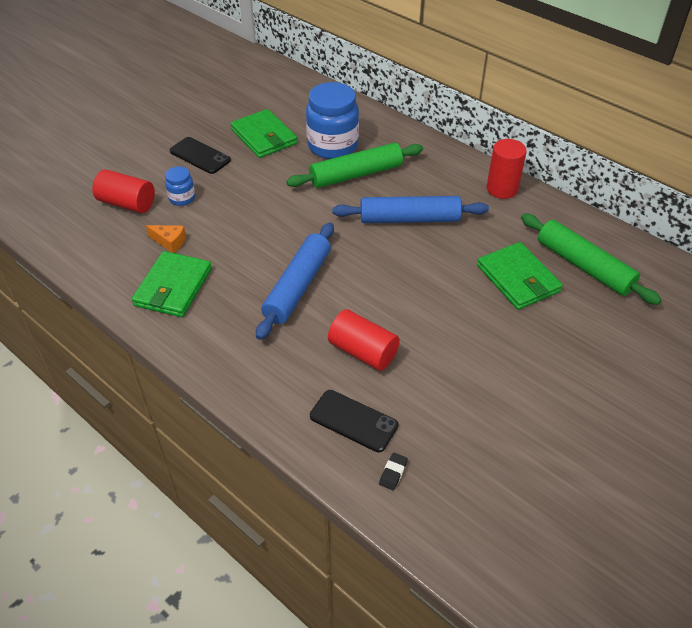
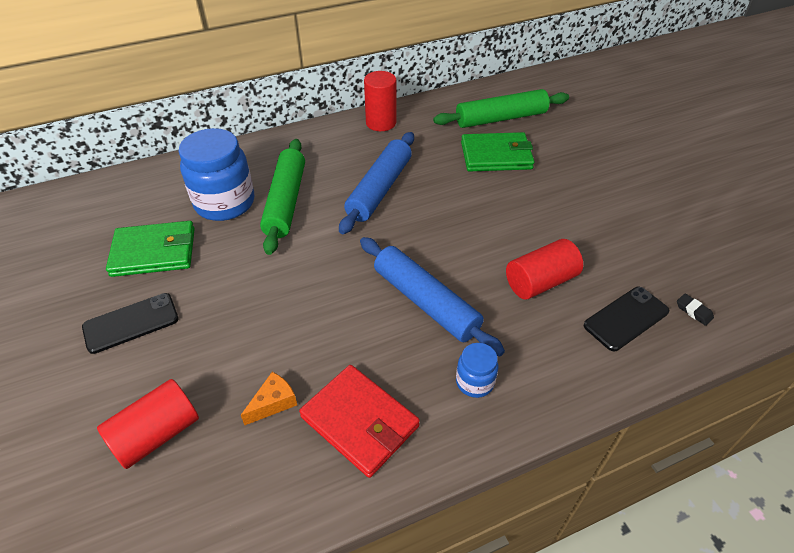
camera: 65 degrees left, 0 degrees up
(173, 287) = (360, 422): green wallet -> red wallet
(182, 198) = (199, 366): blue jar -> blue jar (474, 382)

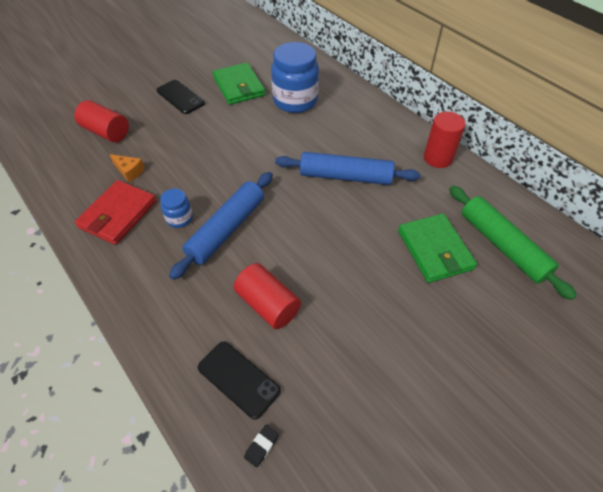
camera: 75 degrees right, 5 degrees up
(285, 202) = (308, 129): green rolling pin -> none
(474, 382) = (155, 271): blue jar -> blue jar (179, 218)

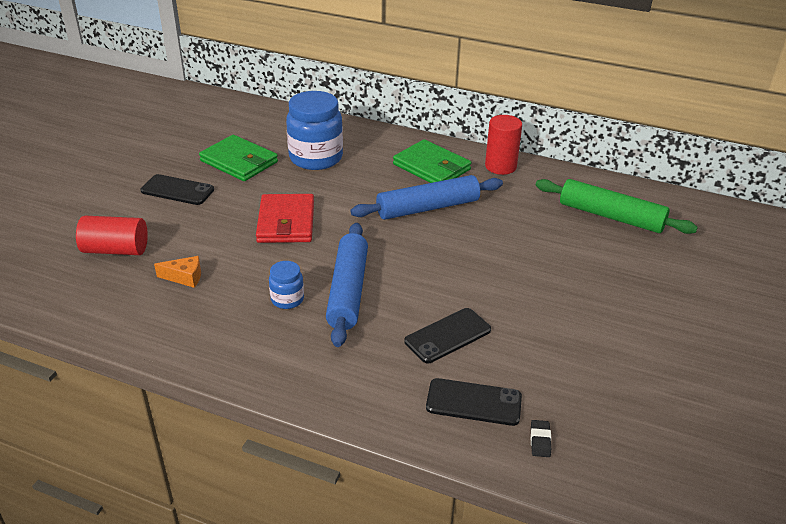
camera: 30 degrees left, 15 degrees down
(118, 214) = (211, 320): red wallet -> red wallet (286, 222)
(268, 305) = (447, 336): red cylinder -> black phone
(434, 250) = (559, 239): green wallet -> green wallet (431, 167)

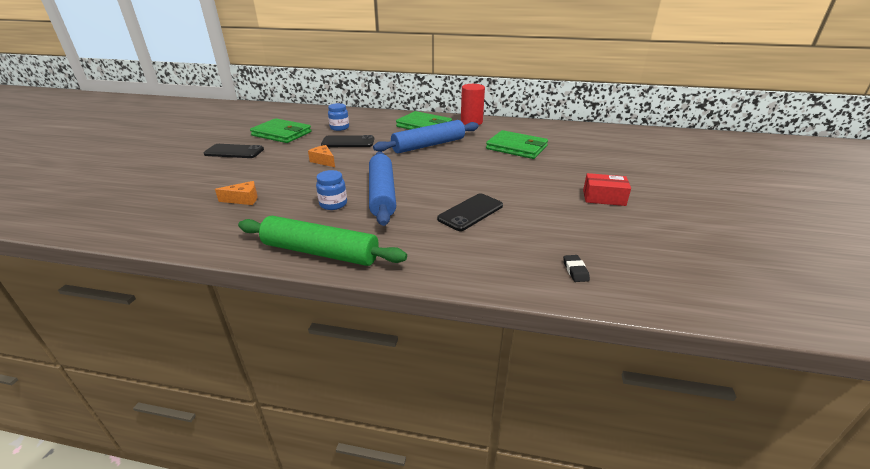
camera: 10 degrees left, 5 degrees down
(116, 250) = (182, 189): red cylinder -> none
(286, 222) = (323, 161): red wallet -> orange cheese
(316, 158) = (339, 128): blue jar -> blue jar, size x0.49
(473, 402) = (509, 252): black phone -> black phone (348, 142)
(546, 227) = (516, 148): none -> green wallet
(611, 216) = (557, 139): green rolling pin -> green rolling pin (320, 252)
(626, 335) = (604, 198): none -> red box

